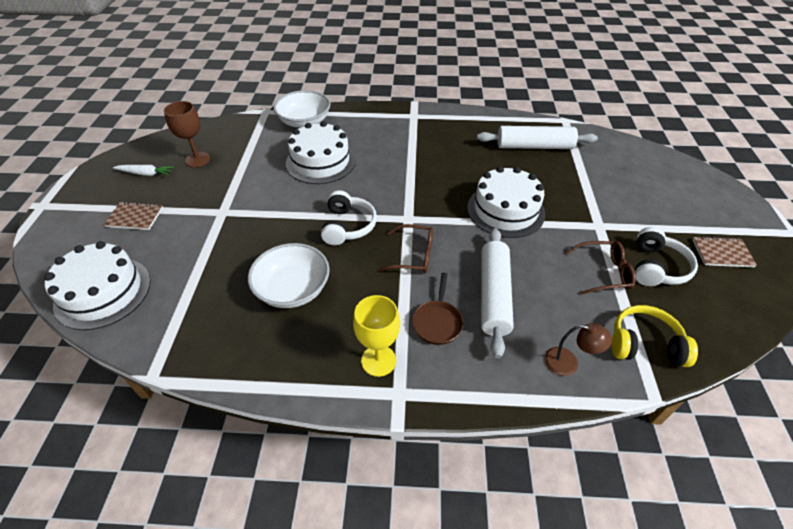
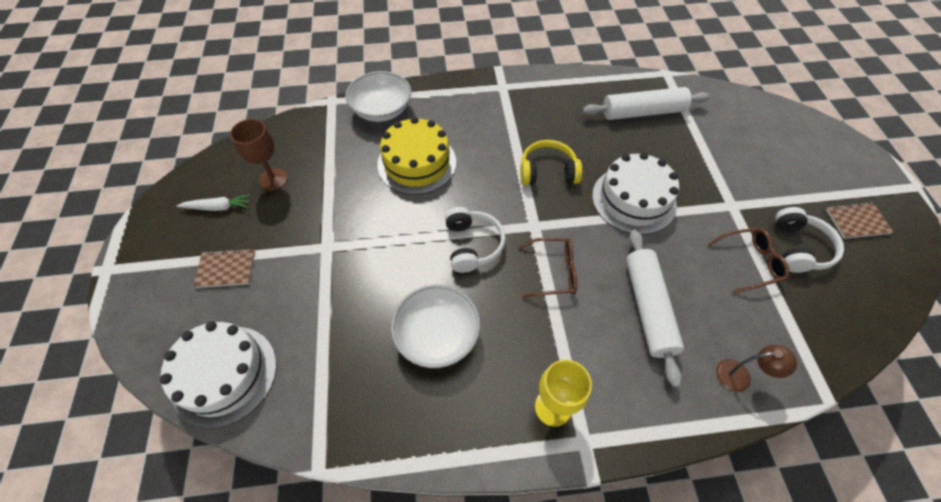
camera: 10 degrees left, 10 degrees up
(320, 162) = (417, 163): white cake -> yellow cake
(437, 322) = (600, 350): brown pan -> none
(644, 344) = (807, 341): yellow headphones -> yellow headphones (548, 171)

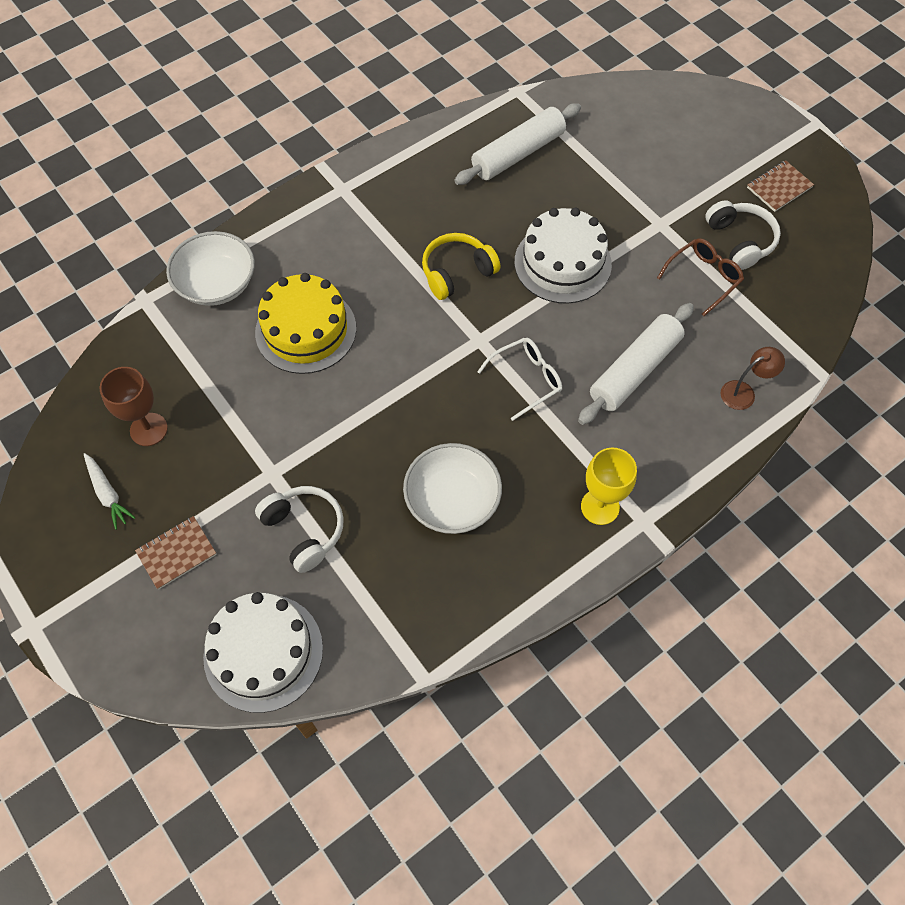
camera: 30 degrees left, 5 degrees up
(218, 207) = (108, 494): white carrot -> white carrot turned 90 degrees clockwise
(472, 245) = (428, 392): white headphones -> white headphones (304, 530)
(553, 272) = (527, 379): brown glasses -> white glasses
(648, 308) = (634, 370): white rolling pin -> white rolling pin turned 75 degrees clockwise

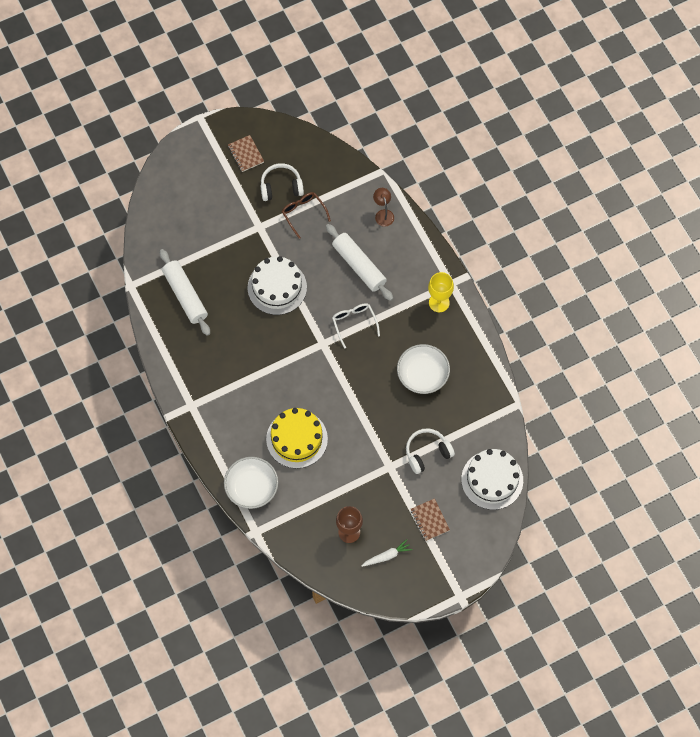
camera: 80 degrees left, 5 degrees up
(457, 272) = (271, 347): yellow headphones -> none

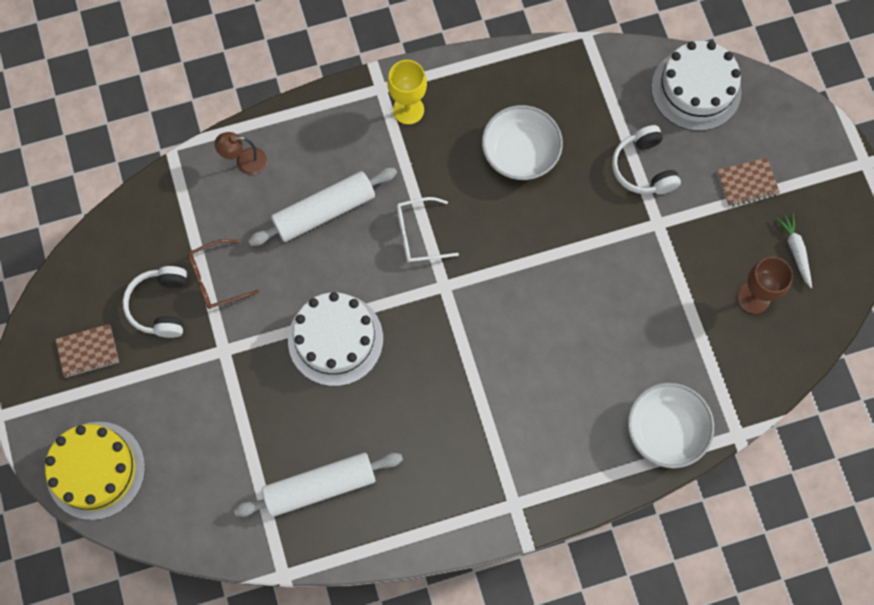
camera: 80 degrees left, 5 degrees up
(297, 439) = (595, 350): yellow cake -> yellow cake (96, 470)

